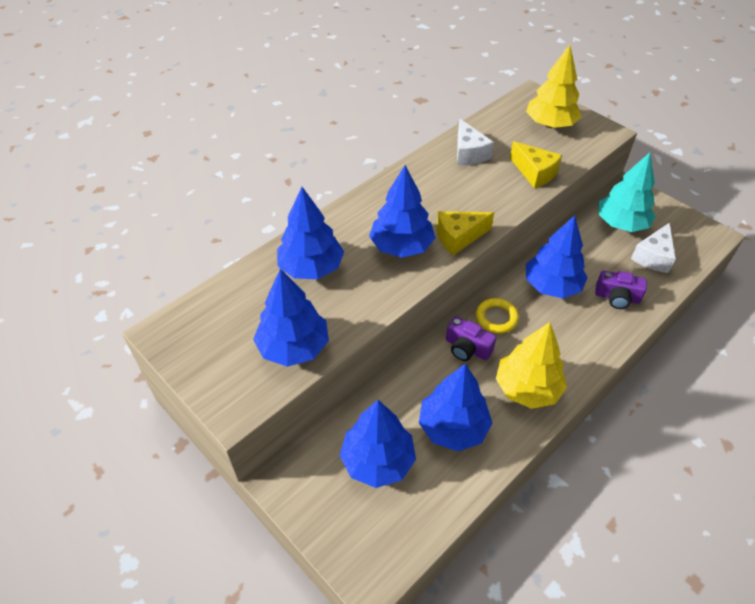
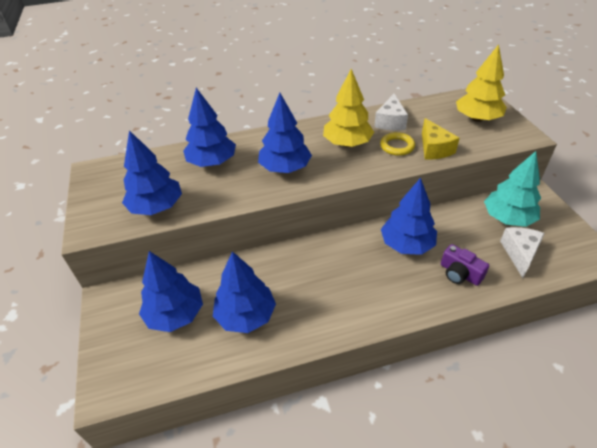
camera: 30 degrees right, 5 degrees down
(458, 237) = (333, 175): yellow cheese -> none
(467, 348) = (302, 264): purple camera -> none
(496, 318) = (342, 251): yellow ring -> yellow ring (397, 146)
(527, 388) = (326, 312): yellow tree -> yellow tree (347, 143)
(653, 257) = (520, 253): white cheese -> white cheese turned 135 degrees clockwise

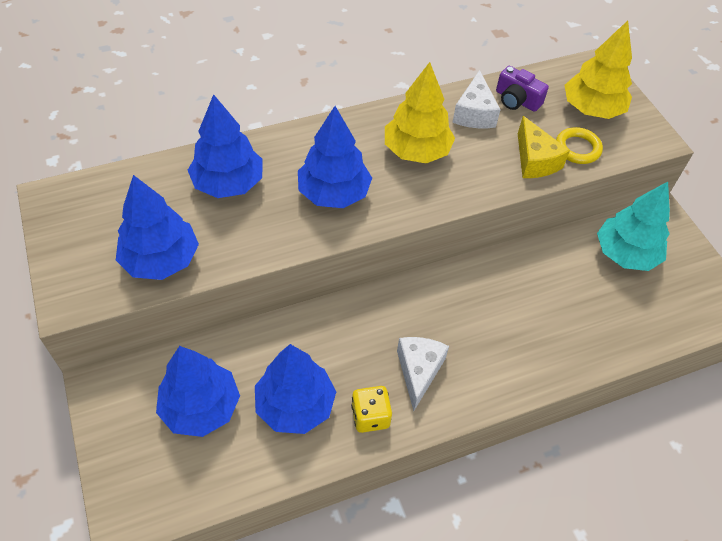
camera: 10 degrees left, 10 degrees up
(302, 325) = (370, 416): none -> yellow dice
(397, 146) = (485, 156): yellow ring -> yellow ring (577, 148)
(406, 244) = (497, 296): blue tree -> none
(459, 273) = (564, 336): purple camera -> purple camera (517, 100)
(520, 253) = (639, 306): white cheese -> white cheese (419, 371)

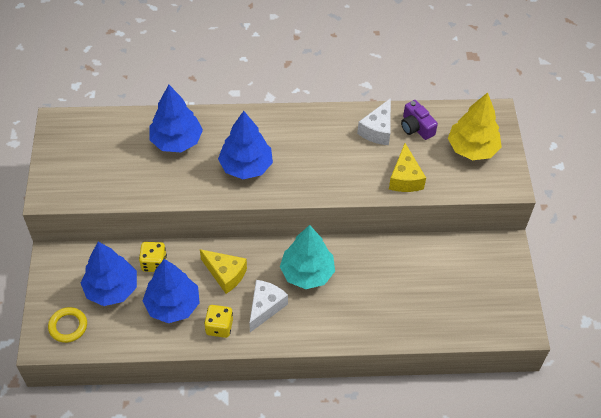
camera: 20 degrees right, 0 degrees up
(161, 260) = (113, 183): blue tree -> none
(247, 354) = (154, 263): none -> yellow dice
(348, 342) = (225, 274): none -> yellow cheese
(416, 151) = (320, 149): yellow tree -> none
(577, 148) = (443, 177): yellow ring -> yellow ring (68, 326)
(625, 254) = (461, 267): turquoise tree -> turquoise tree (307, 273)

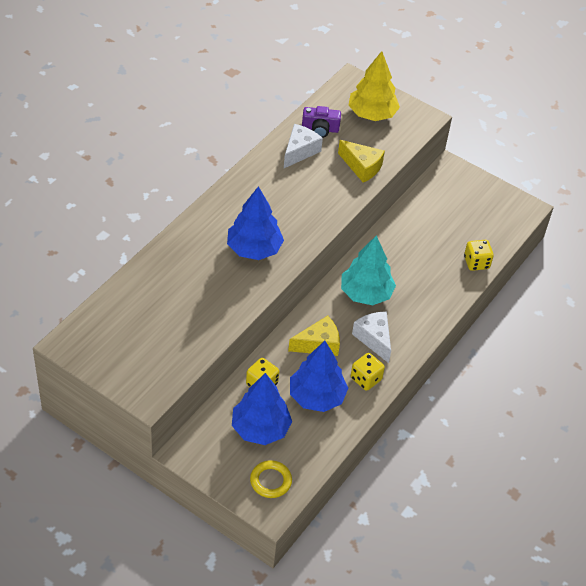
camera: 55 degrees left, 5 degrees down
(176, 141) = (179, 275): blue tree -> none
(377, 130) = (300, 151): white cheese -> white cheese turned 120 degrees counterclockwise
(419, 329) = (476, 263): none -> yellow dice

